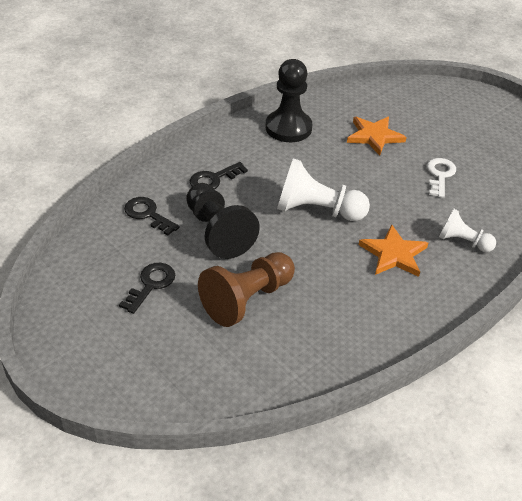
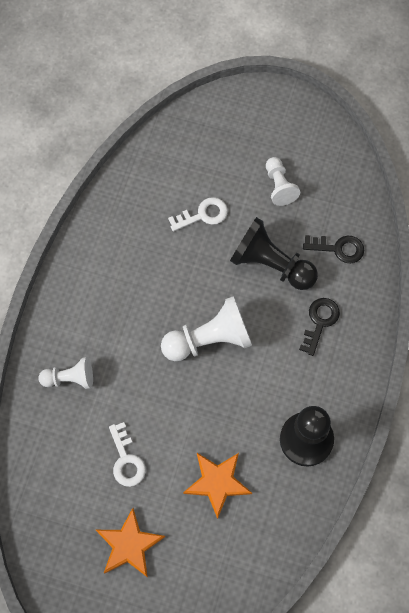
camera: 150 degrees right, 25 degrees up
(151, 284) = (279, 186): black key -> white pawn
(247, 299) = (203, 215): brown pawn -> white key
(393, 254) = (120, 327): orange star -> orange star (129, 545)

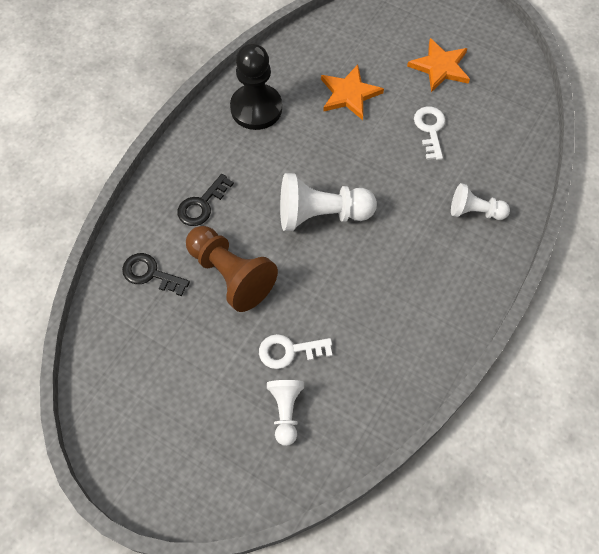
camera: 165 degrees left, 5 degrees down
(271, 264) = (231, 275): black pawn -> brown pawn
(279, 186) = (187, 363): white pawn -> white pawn (285, 411)

